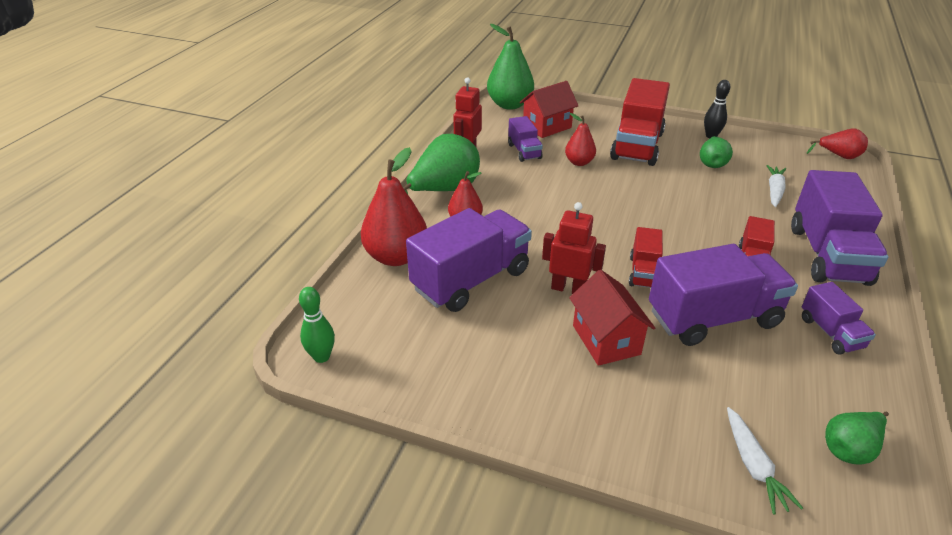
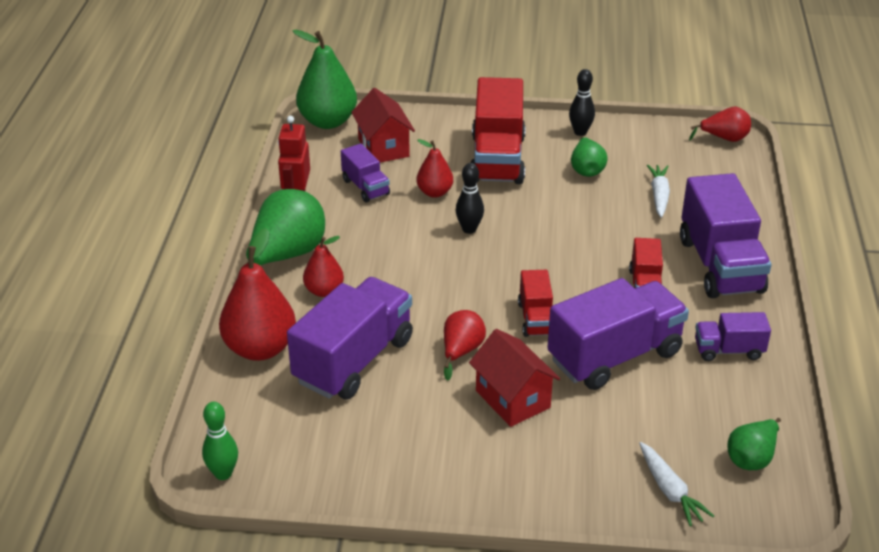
camera: 15 degrees left, 0 degrees up
(547, 127) = (383, 147): red house -> red house turned 60 degrees counterclockwise
(568, 289) = (461, 351): red robot -> red pear
(601, 193) = (469, 229): none -> black bowling pin
(831, 333) = (728, 350): purple truck -> purple truck turned 120 degrees clockwise

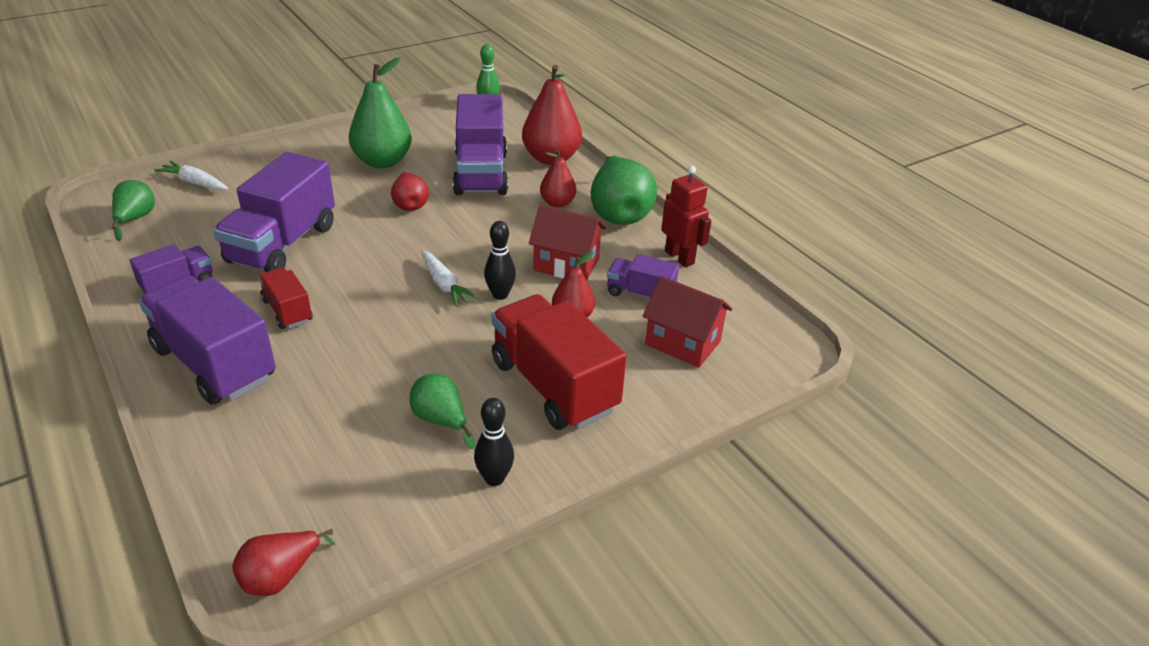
camera: 140 degrees right, 0 degrees up
(328, 121) = (778, 347): green pear -> green pear (382, 161)
(512, 399) = (345, 191): red house -> red house (566, 265)
(536, 319) = (370, 246): red truck -> none
(659, 195) = (328, 423): white carrot -> white carrot (444, 285)

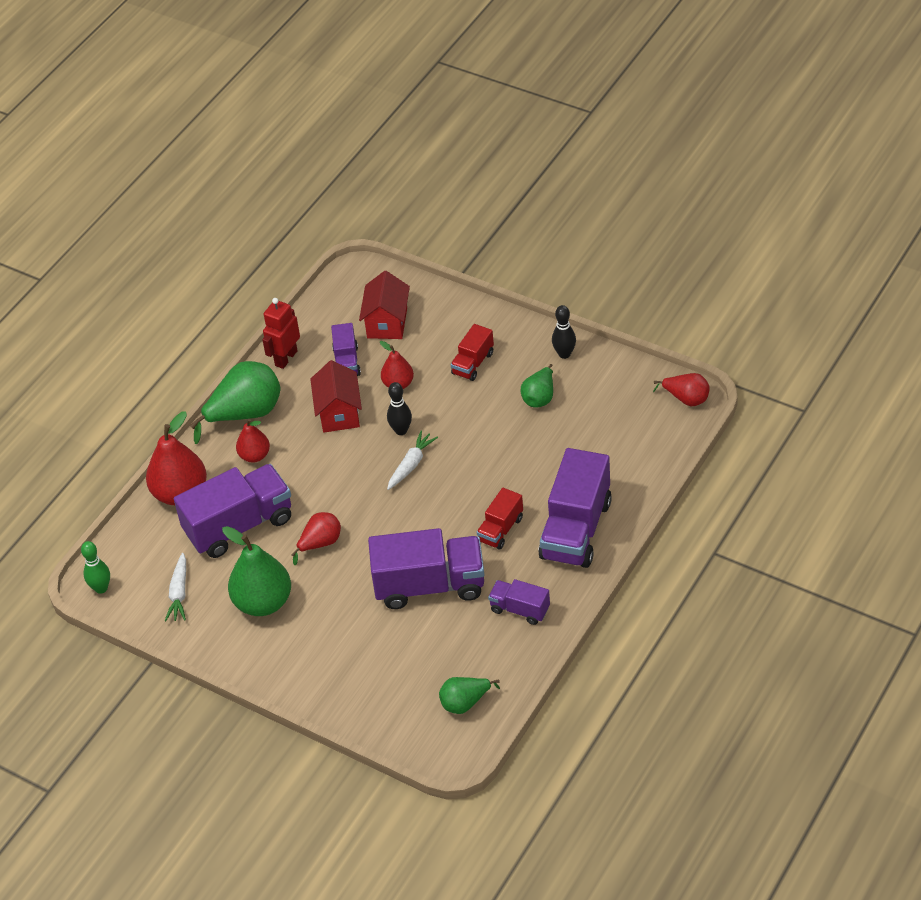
camera: 110 degrees left, 10 degrees up
(195, 183) = (387, 707): white carrot -> white carrot (179, 593)
(553, 386) = (473, 363): red truck -> red truck, size x0.51

